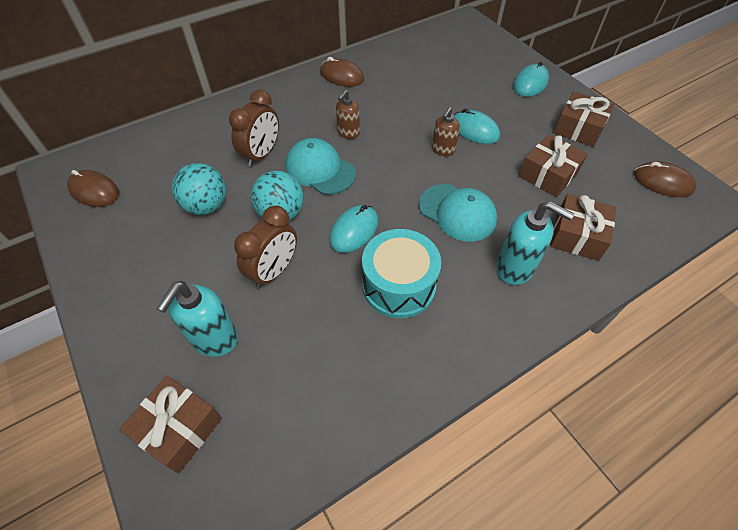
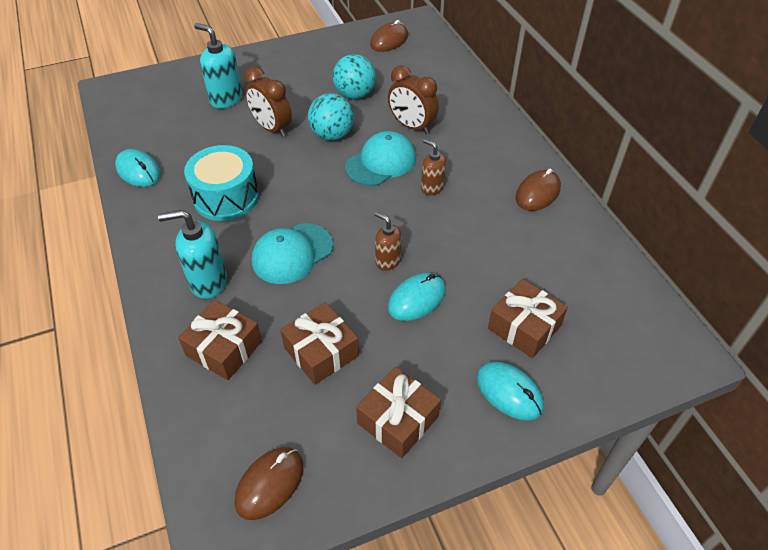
camera: 100 degrees right, 5 degrees down
(179, 429) = (170, 86): brown gift -> brown gift (524, 327)
(354, 230) = (296, 177): turquoise mouse -> turquoise mouse (138, 171)
(515, 268) = (208, 282): turquoise soap dispenser -> turquoise soap dispenser turned 45 degrees clockwise

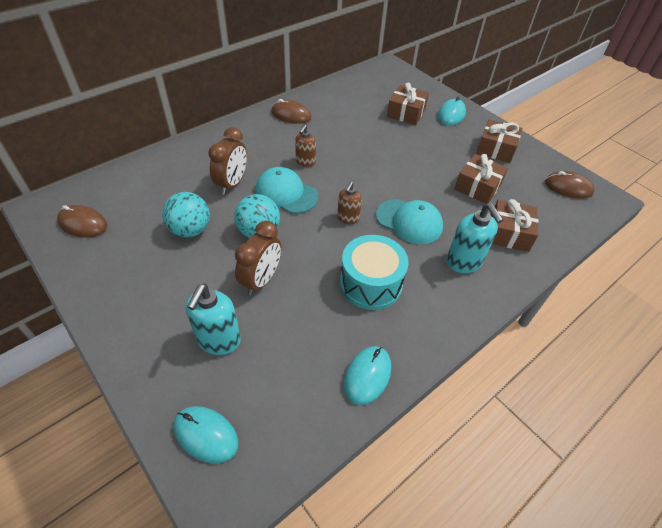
camera: 110 degrees left, 0 degrees up
(387, 261) = (388, 172): brown soap dispenser -> brown soap dispenser (348, 218)
(417, 299) = (412, 154): turquoise mouse -> turquoise mouse (206, 435)

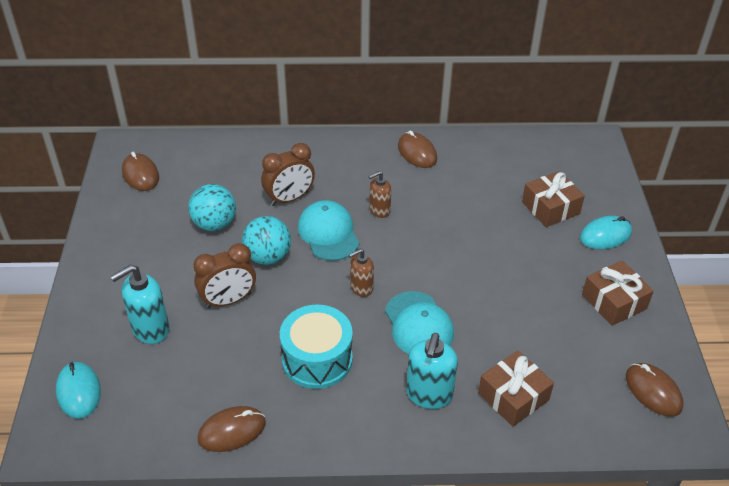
camera: 40 degrees right, 5 degrees down
(367, 376) = (232, 431): turquoise mouse -> brown mouse
(477, 187) = (537, 331): brown gift -> none

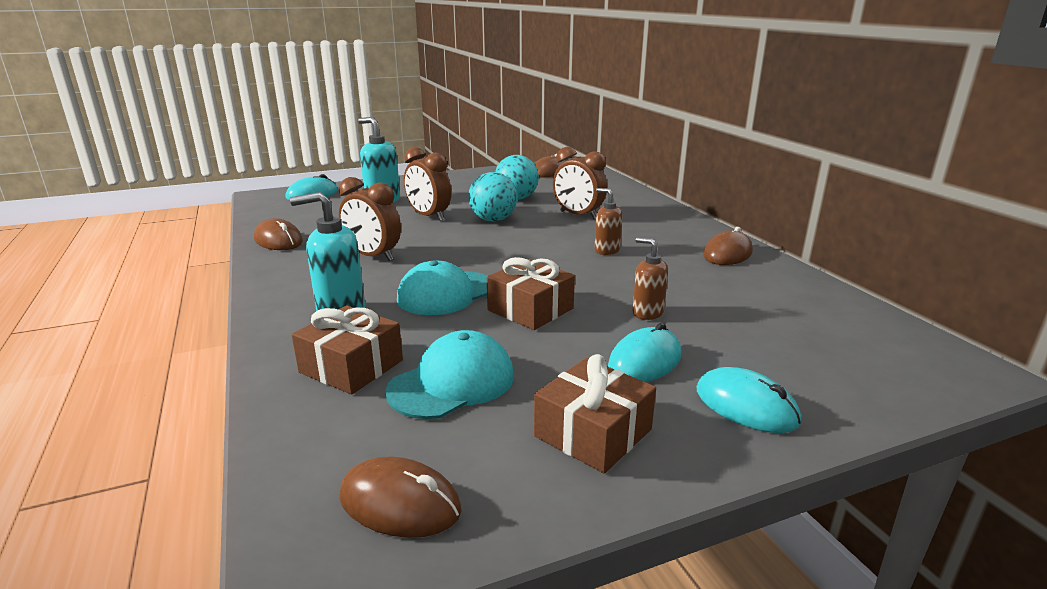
camera: 70 degrees right, 20 degrees down
(317, 359) = (373, 256): turquoise drum -> brown clock
(328, 233) = (547, 235): turquoise cap -> turquoise cap (452, 383)
(361, 288) = (482, 259): brown soap dispenser -> brown soap dispenser (647, 313)
(550, 208) = (746, 348): brown gift -> brown gift (530, 309)
(550, 255) = (645, 361): none -> turquoise mouse
(653, 391) = (400, 503): brown mouse -> brown mouse turned 75 degrees clockwise

